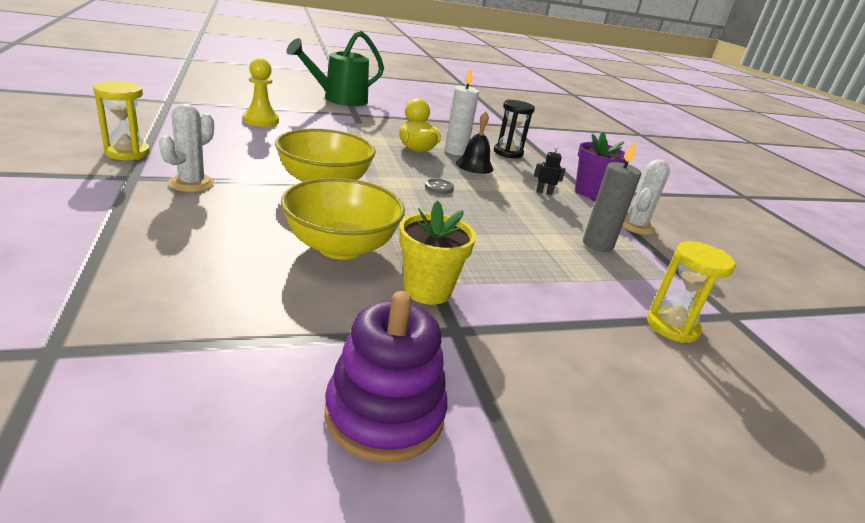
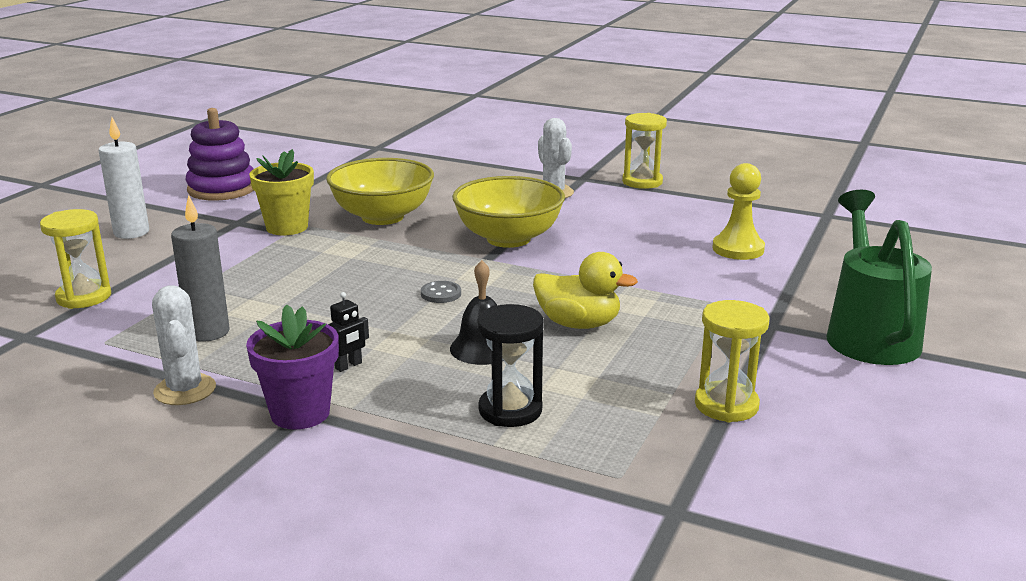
camera: 135 degrees right, 5 degrees down
(438, 120) = (726, 405): none -> yellow hourglass
(455, 151) = (549, 355): white candle -> white candle (131, 233)

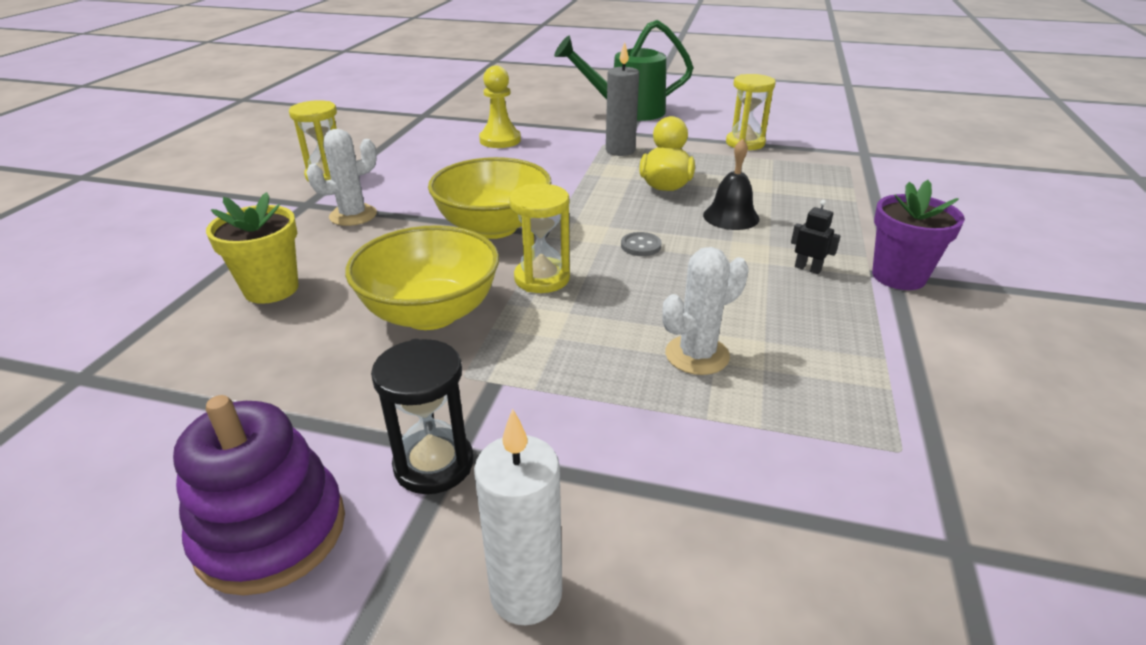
camera: 100 degrees left, 10 degrees up
(84, 297) = (807, 535): yellow hourglass -> yellow hourglass (542, 278)
(185, 390) = (929, 347): white cactus -> white cactus (697, 355)
(208, 332) = (814, 368): grey candle -> grey candle (620, 151)
(287, 227) = (476, 388): yellow flower pot -> yellow flower pot (271, 289)
(510, 410) = (811, 199): black hourglass -> black hourglass (434, 464)

